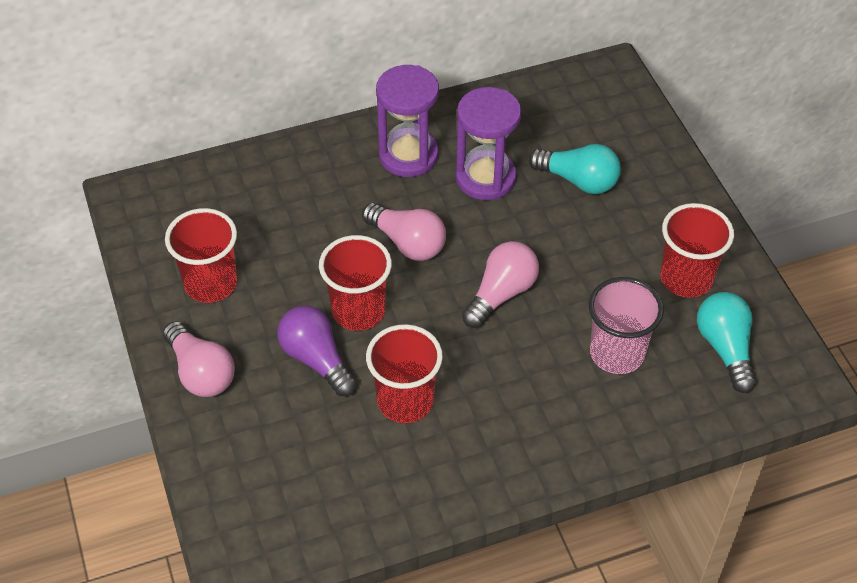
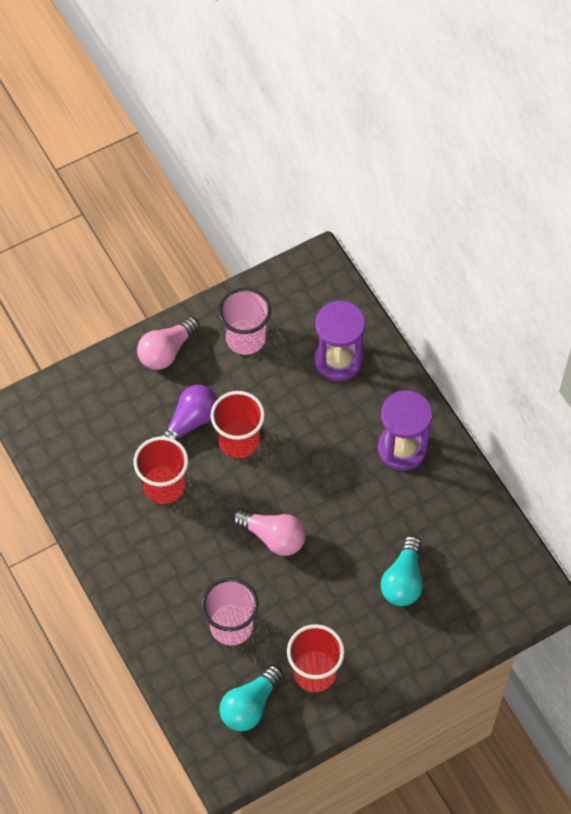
camera: 80 degrees right, 10 degrees up
(211, 284) = (245, 338): red cup -> pink cup
(407, 243) = (310, 463): pink light bulb -> none
(485, 178) = (390, 509): purple hourglass -> purple hourglass (338, 360)
(725, 348) = (250, 705): turquoise light bulb -> turquoise light bulb turned 150 degrees clockwise

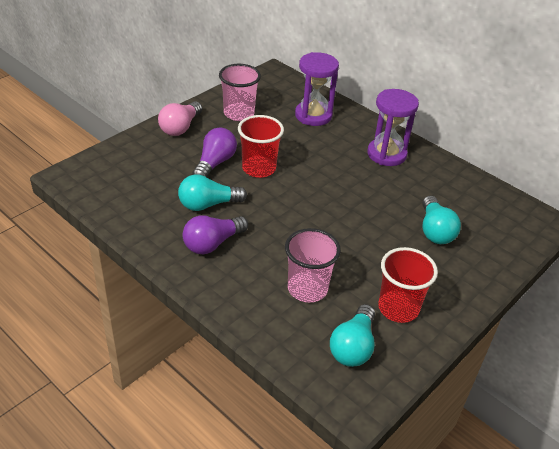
camera: 20 degrees left, 20 degrees down
(153, 544) = (212, 243): none -> purple light bulb
(164, 486) = (208, 204): red cup -> turquoise light bulb
(273, 537) = (314, 221): pink light bulb -> none

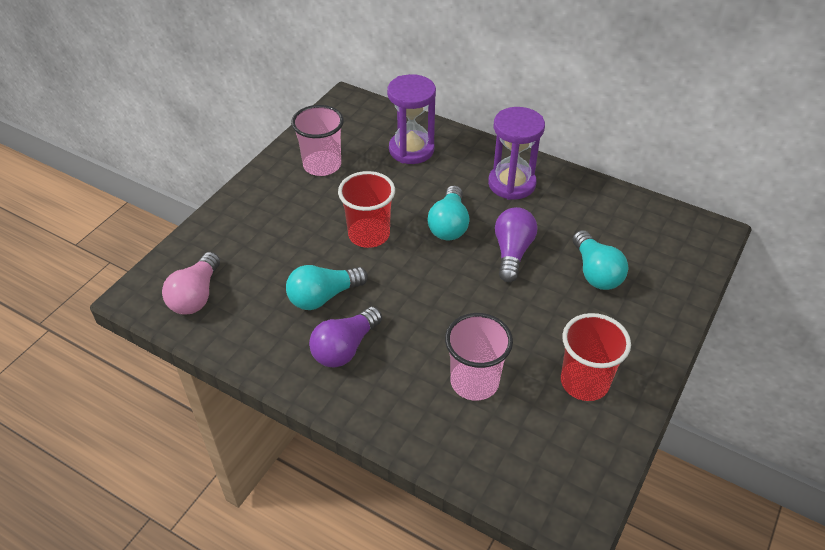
camera: 10 degrees left, 5 degrees up
(180, 127) = (257, 199): pink light bulb -> pink light bulb (196, 296)
(215, 163) = (314, 239): purple light bulb -> purple light bulb (512, 252)
(353, 347) = (549, 444): turquoise light bulb -> turquoise light bulb (449, 225)

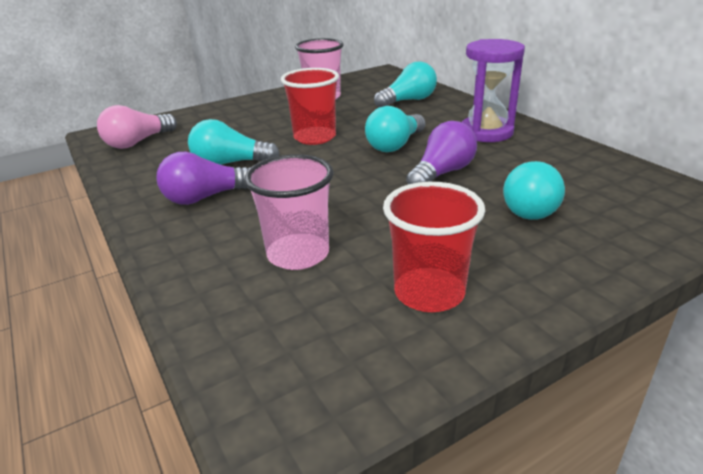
camera: 30 degrees right, 15 degrees down
(411, 150) = (408, 101): purple hourglass -> turquoise light bulb

